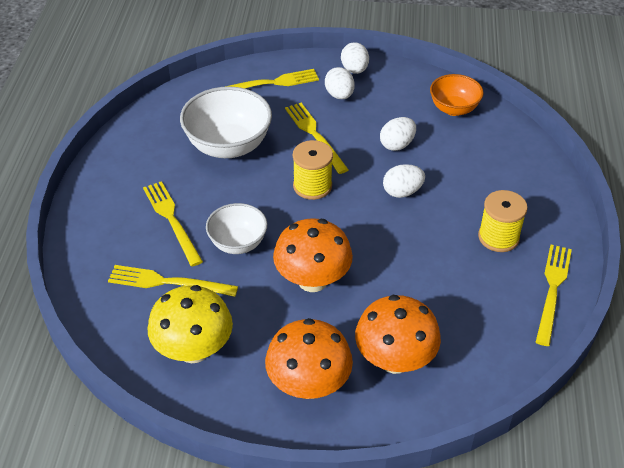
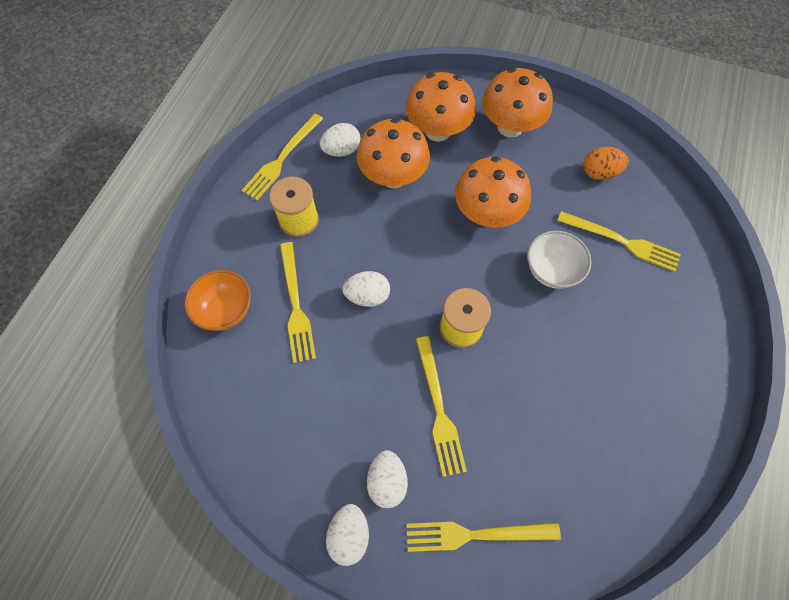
camera: 165 degrees left, 20 degrees up
(172, 220) = (618, 316): yellow fork -> yellow fork (296, 305)
(193, 349) = (599, 173): yellow mushroom -> orange egg
(228, 146) = (548, 417): white bowl -> none
(397, 145) = (346, 367): white egg -> white egg (342, 150)
(424, 296) = (393, 176): none -> orange mushroom
(454, 109) = (252, 413): orange bowl -> orange bowl (226, 310)

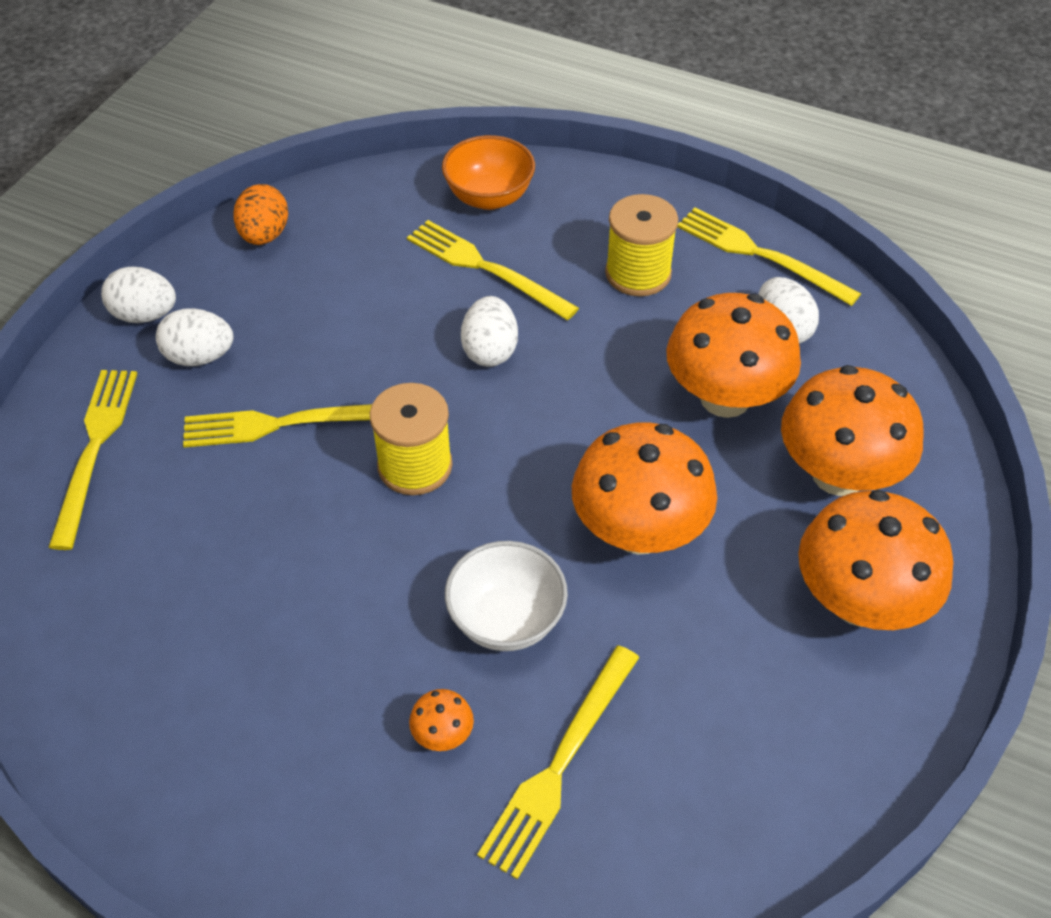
camera: 95 degrees right, 15 degrees down
(296, 305) = (486, 268): yellow fork -> yellow fork turned 45 degrees clockwise
(599, 173) = (740, 758): orange egg -> orange egg (264, 235)
(621, 293) = (443, 734): none -> orange mushroom

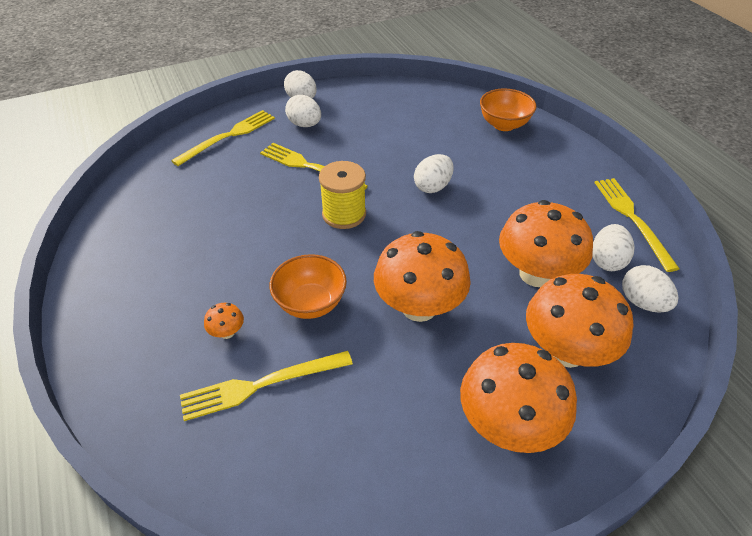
camera: 40 degrees right, 5 degrees down
(264, 235) = (382, 93): orange egg -> none
(486, 268) = (469, 152): yellow fork -> none
(506, 619) = (310, 303): white bowl -> orange bowl
(638, 273) = (548, 192): yellow spool -> none
(859, 361) = (642, 302): none -> white egg

